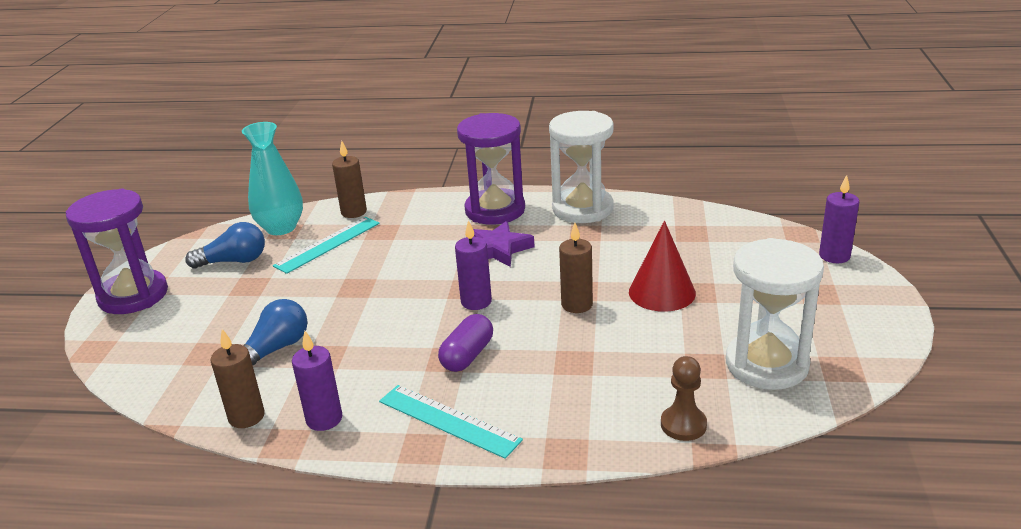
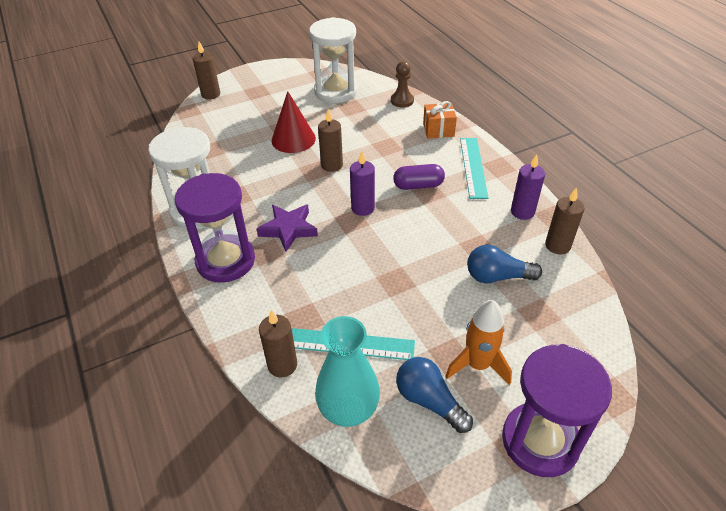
camera: 125 degrees left, 15 degrees up
(221, 295) = (477, 365): none -> orange rocket
(565, 428) = (438, 130): none -> orange gift
(834, 256) = (211, 94): purple candle -> brown candle

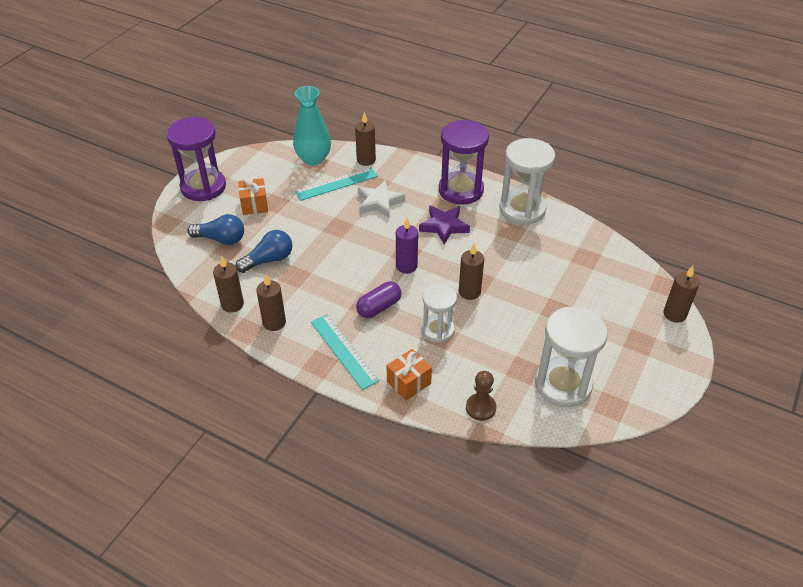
camera: 145 degrees right, 0 degrees up
(293, 139) = (532, 302): red cone -> none
(325, 290) = (379, 202): none -> white star
(385, 151) = (438, 330): none -> white hourglass
(429, 401) = (272, 179): blue light bulb -> blue light bulb (221, 239)
(477, 365) = (254, 205): orange rocket -> orange gift
(522, 212) = (274, 322): purple candle -> brown candle

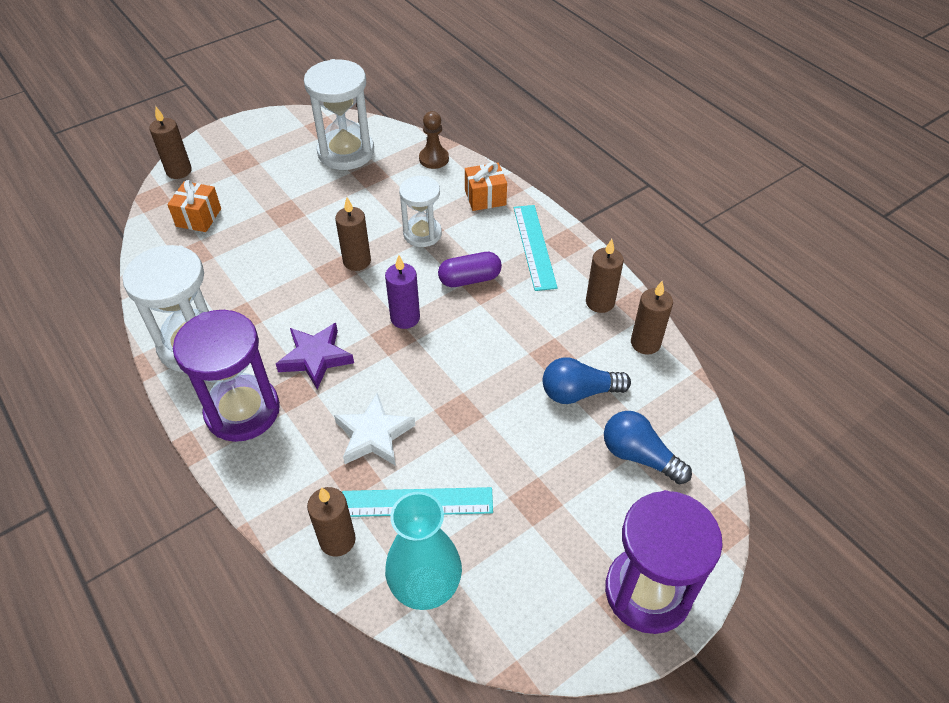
camera: 155 degrees left, 5 degrees up
(254, 205) = (568, 508): orange gift -> orange gift (198, 217)

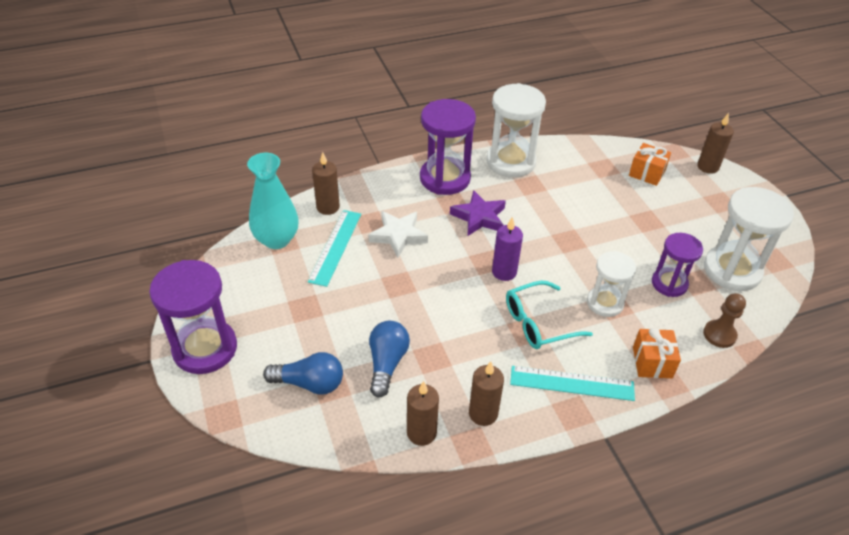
camera: 105 degrees right, 5 degrees down
(357, 261) = (577, 254): brown candle -> none
(378, 192) = (669, 283): none -> purple hourglass
(469, 279) = (538, 323): purple capsule -> turquoise glasses
(639, 456) = (309, 383): blue light bulb -> blue light bulb turned 45 degrees clockwise

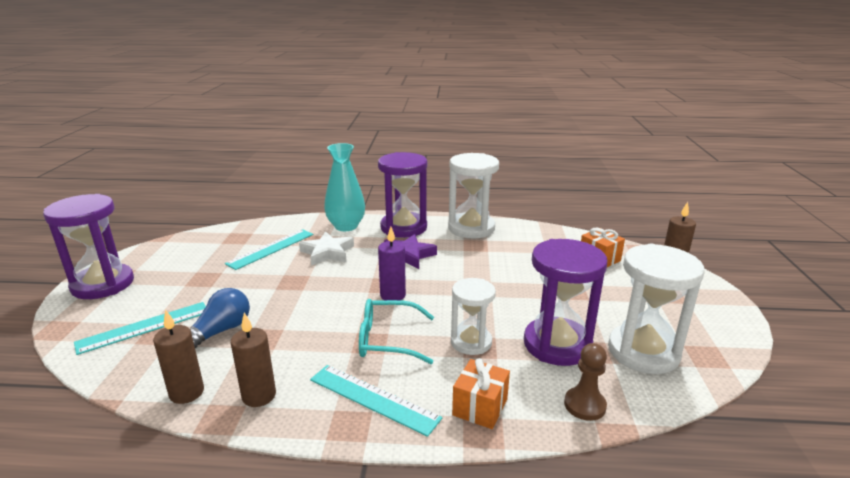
camera: 25 degrees right, 20 degrees down
(276, 239) = (234, 235): turquoise vase -> turquoise vase (346, 226)
(309, 383) = (144, 327): blue light bulb -> turquoise ruler
(328, 207) = (293, 226): brown candle -> none
(669, 283) = (557, 344): purple hourglass -> purple hourglass, size x1.61

